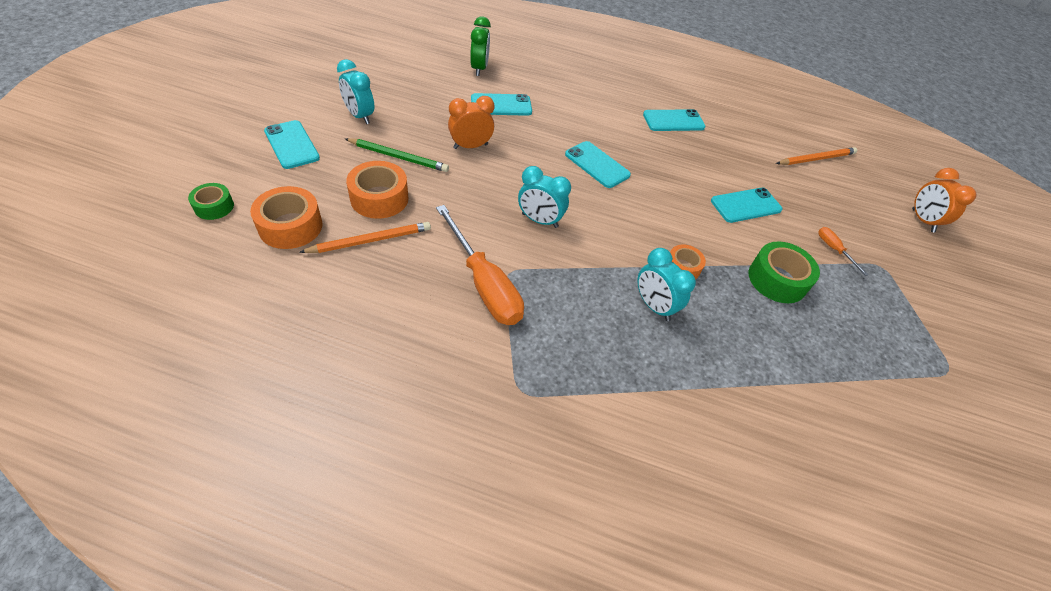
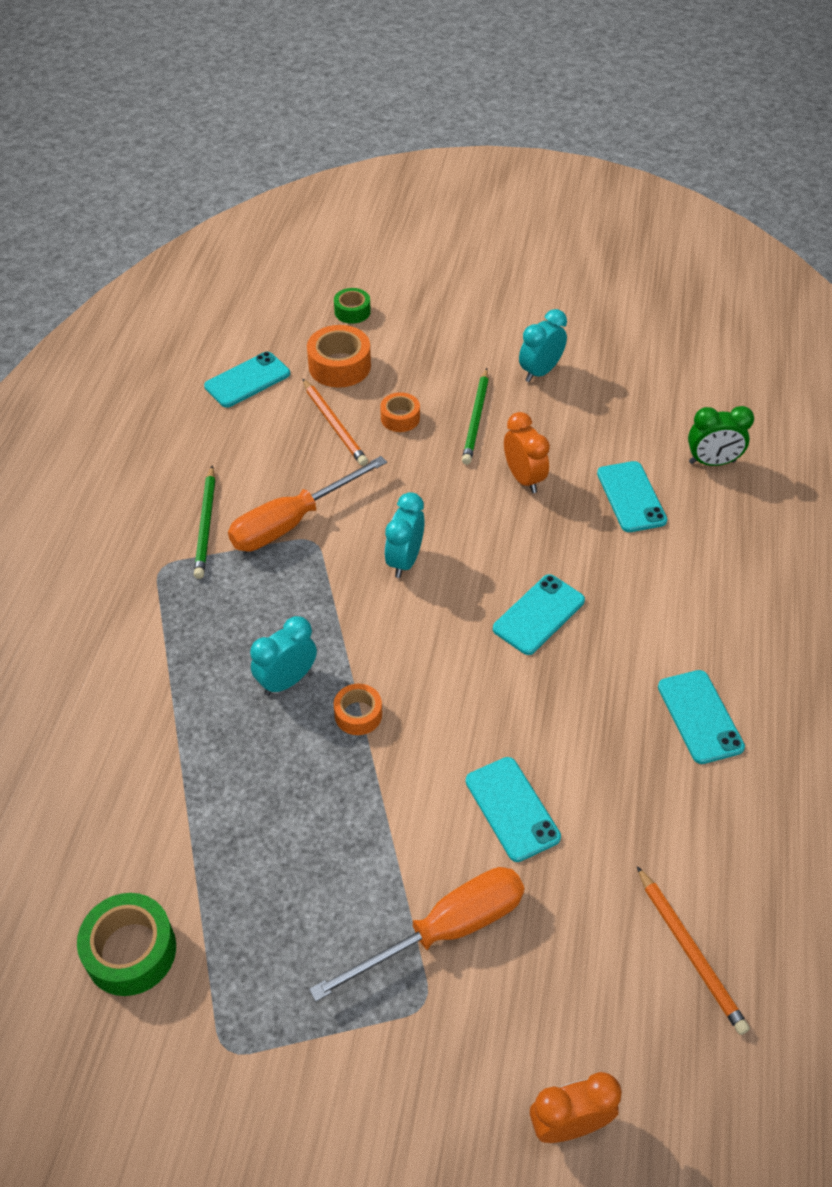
camera: 90 degrees right, 0 degrees up
(292, 145) = (464, 334): turquoise phone -> turquoise phone (247, 380)
(379, 198) = (400, 418): orange tape -> orange tape, size x0.60
(473, 349) = (206, 525): none -> green pencil
(777, 280) = (360, 833): green tape -> green tape (131, 951)
(834, 250) = (444, 931): orange screwdriver -> orange screwdriver, size x2.24

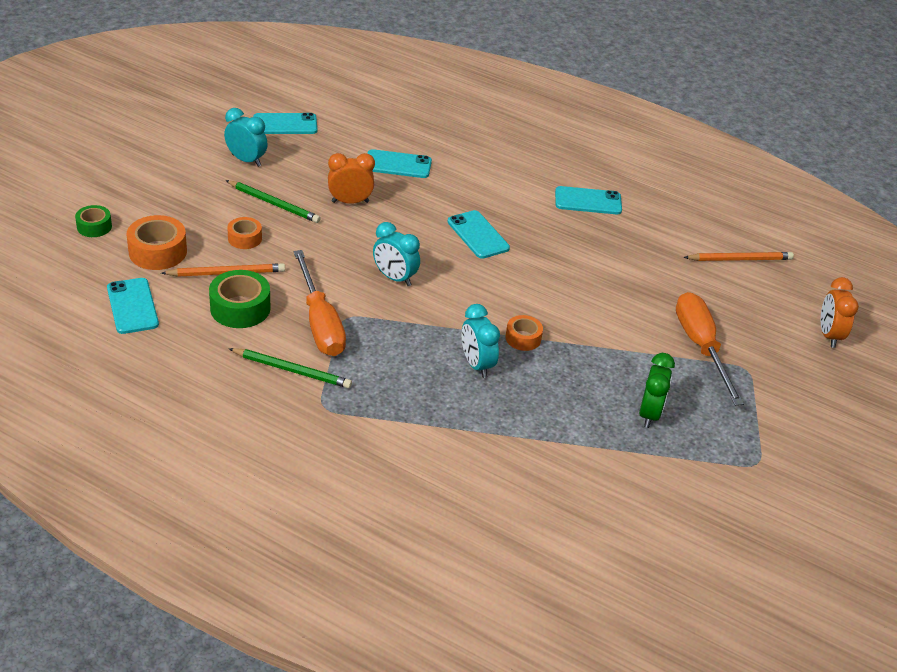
camera: 75 degrees left, 10 degrees down
(131, 951) = (674, 496): green tape -> green tape (240, 308)
(512, 809) = (625, 294): turquoise phone -> turquoise phone (285, 124)
(540, 372) = (246, 160): turquoise clock -> turquoise clock turned 150 degrees clockwise
(712, 462) = (388, 124): green clock -> green clock (649, 414)

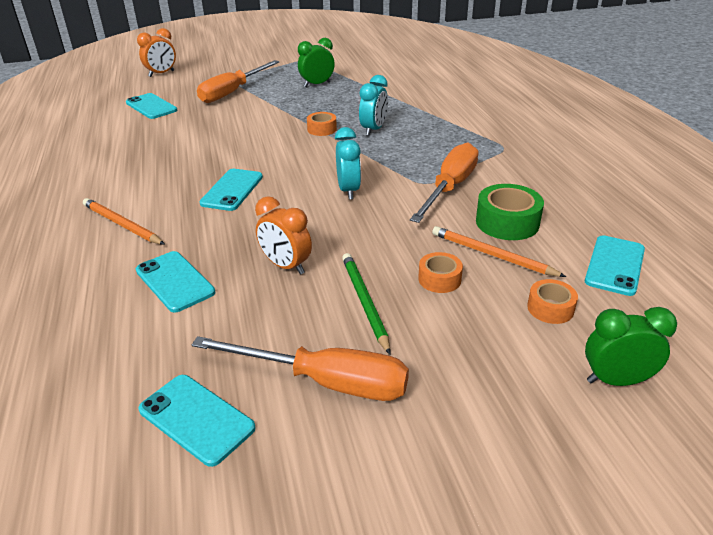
camera: 130 degrees left, 5 degrees down
(94, 227) = (616, 380): green tape -> green clock
(158, 252) = (550, 308): orange tape -> orange tape, size x0.60
(246, 160) = (324, 382): turquoise clock -> orange screwdriver
(292, 370) = (505, 171): green pencil -> none
(588, 201) = (104, 175): turquoise phone -> turquoise phone (151, 106)
(740, 259) = (111, 110): orange pencil -> orange pencil (122, 224)

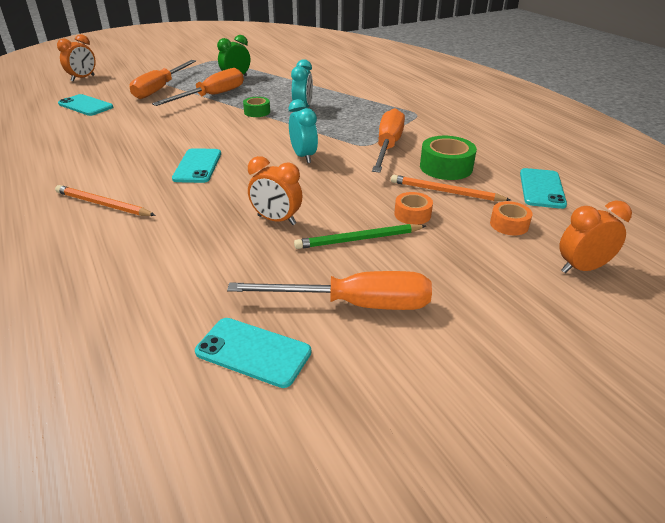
camera: 15 degrees left, 0 degrees up
(175, 281) = (178, 245): turquoise phone -> none
(282, 105) = (212, 96): none -> orange screwdriver
(322, 129) = (257, 112): orange tape -> green tape
(364, 302) = (359, 239): green pencil -> green pencil turned 75 degrees counterclockwise
(616, 380) = (582, 268): green clock -> orange clock

